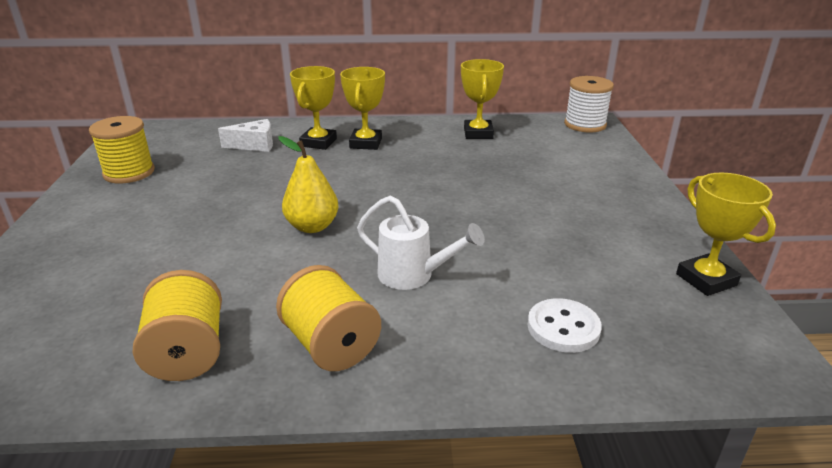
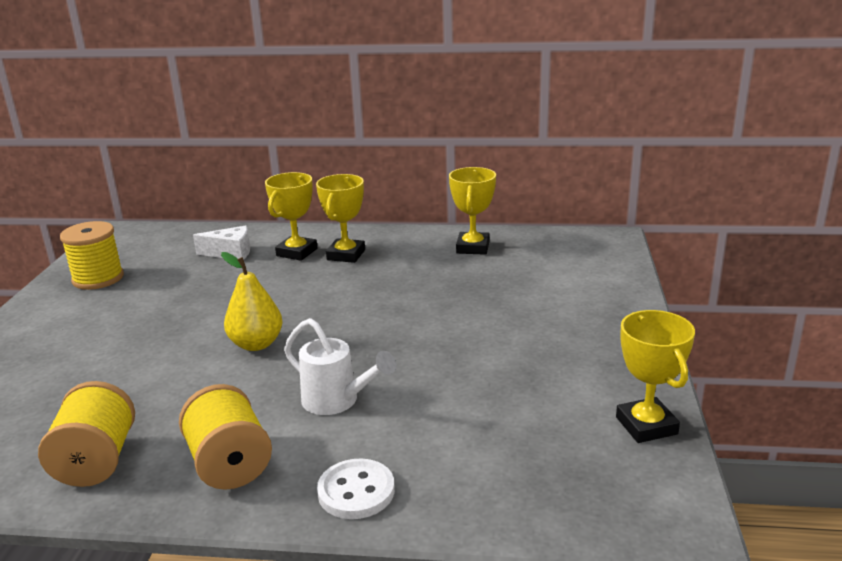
camera: 10 degrees right, 5 degrees down
(563, 327) = (466, 465): white button -> white button (356, 491)
(585, 125) = (600, 241): white spool -> none

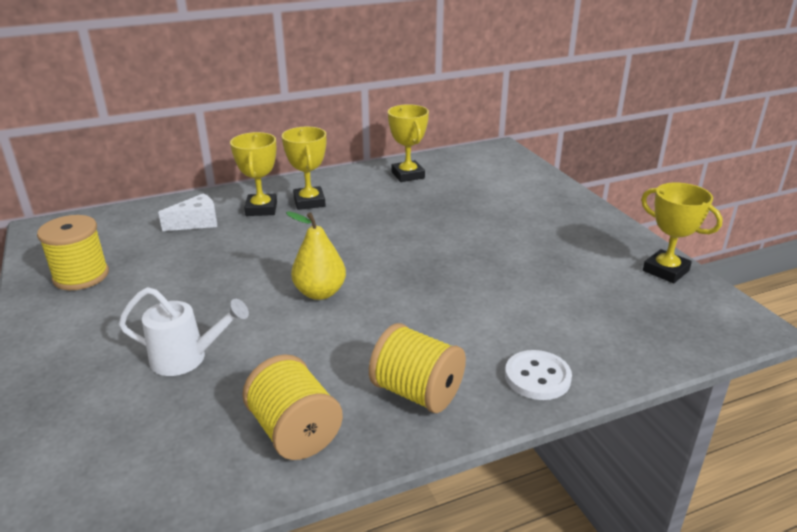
camera: 30 degrees left, 5 degrees up
(336, 401) = (442, 317): white watering can -> white watering can (186, 358)

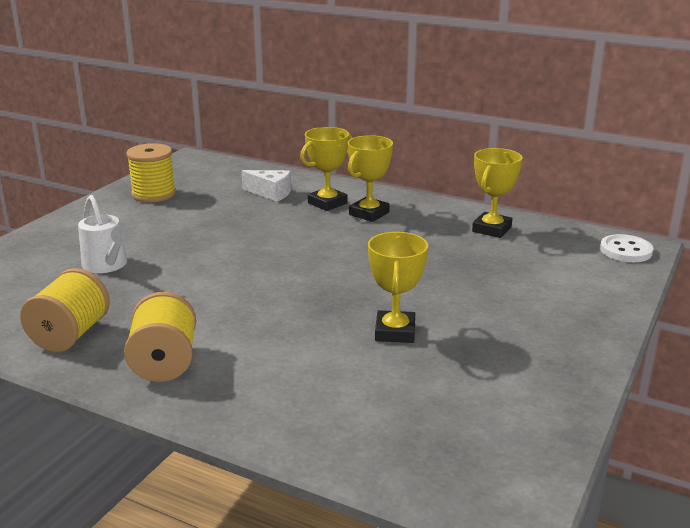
camera: 50 degrees right, 5 degrees down
(320, 293) = (244, 273): yellow pear -> none
(537, 377) = (248, 409): white button -> white button (626, 251)
(666, 270) = (545, 424): yellow trophy -> yellow trophy (395, 332)

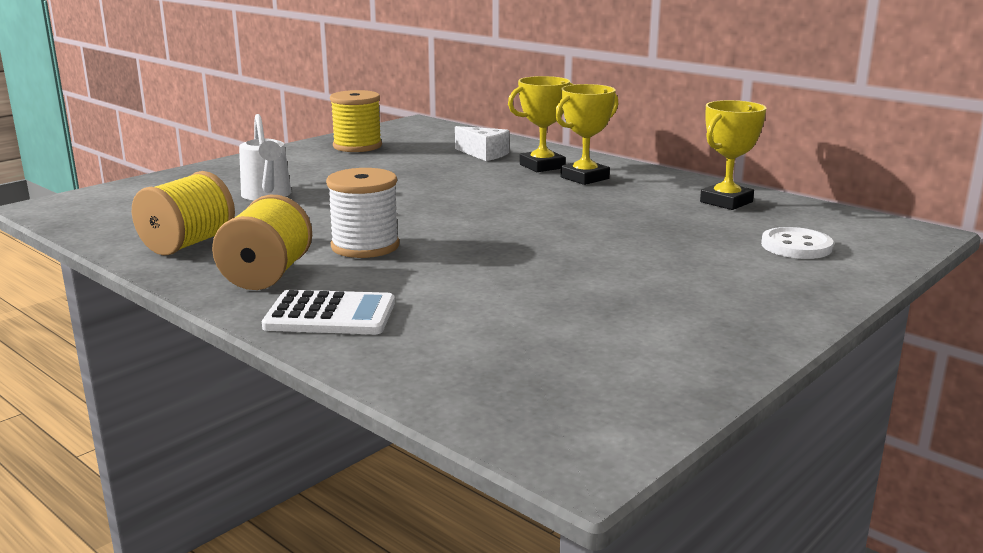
camera: 15 degrees right, 5 degrees down
(229, 317) = (365, 246): none -> white spool
(245, 400) = (330, 315): none -> white calculator
(395, 332) = (546, 277): yellow trophy -> none
(626, 251) = (893, 234): white button -> white button (796, 246)

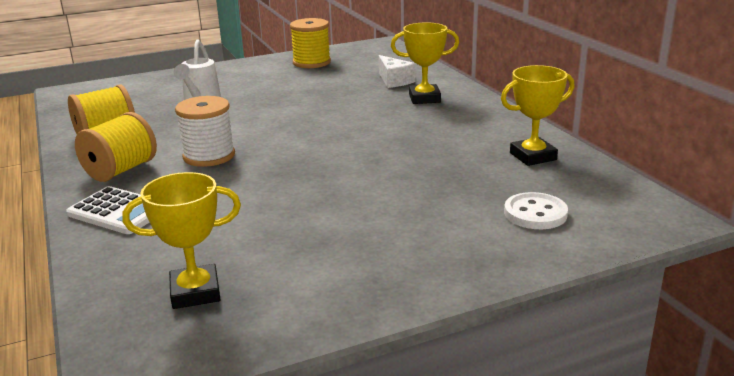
camera: 25 degrees right, 5 degrees up
(584, 178) = (444, 115): yellow trophy -> yellow trophy (195, 292)

